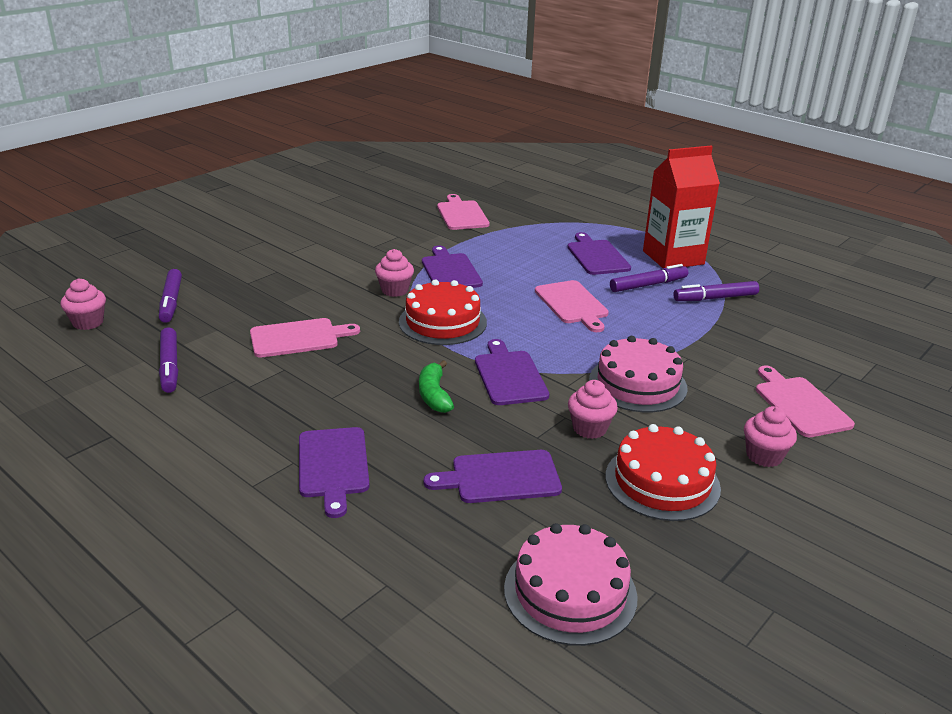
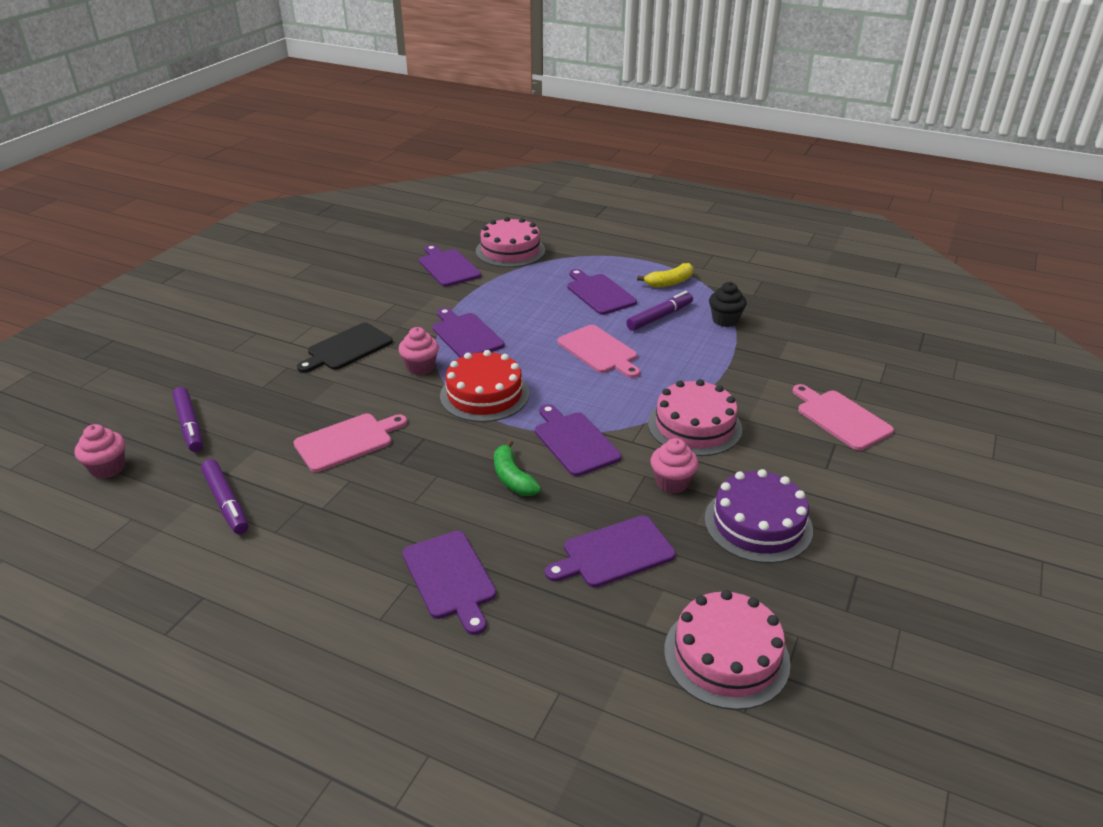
camera: 15 degrees left, 5 degrees up
(336, 265) = (347, 348): none -> black cutting board
(461, 214) = (448, 267): pink cutting board -> purple cutting board
(527, 209) = (510, 250): none -> pink cake
(662, 482) = (758, 524): red cake -> purple cake
(673, 257) = (669, 282): red carton -> yellow banana
(715, 298) = (725, 320): purple marker -> black cupcake
(764, 456) = (832, 477): pink cupcake -> none

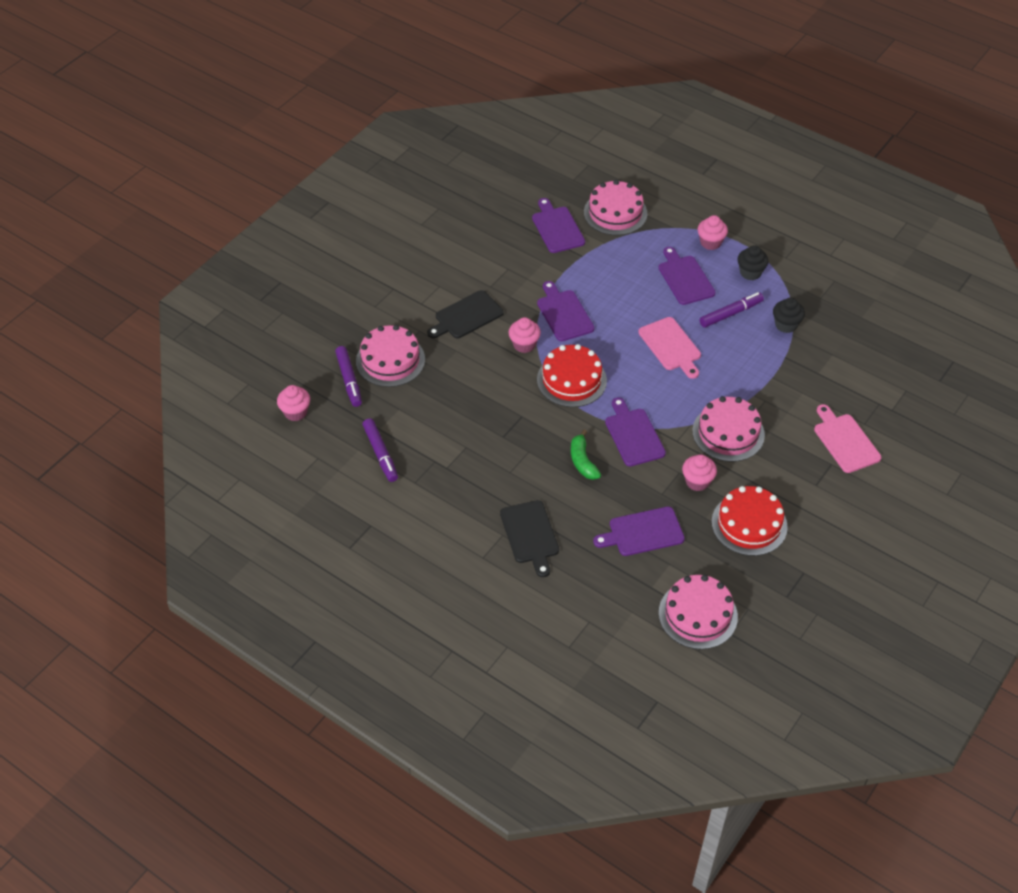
camera: 10 degrees right, 15 degrees up
(248, 399) = (390, 360): none -> pink cake
(347, 441) = (465, 411): pink cutting board -> none
(450, 578) = (530, 535): purple cutting board -> black cutting board
(619, 264) = (710, 242): none -> pink cupcake
(669, 282) = (750, 273): yellow banana -> black cupcake
(758, 524) = (749, 524): purple cake -> red cake

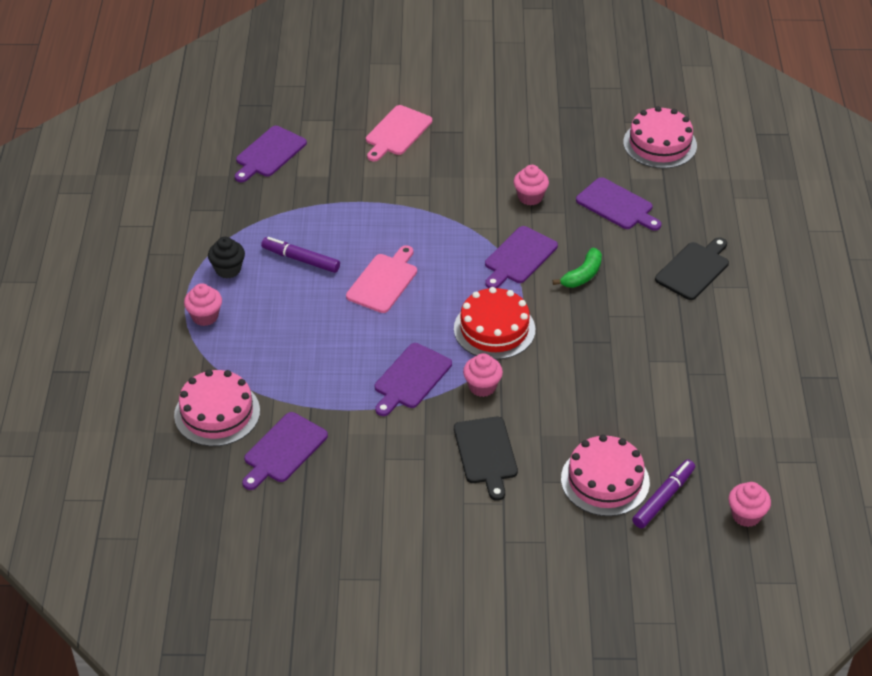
camera: 125 degrees left, 5 degrees down
(380, 454) = (721, 417): purple marker -> none
(466, 316) = (486, 453): black cutting board -> black cutting board turned 60 degrees clockwise
(685, 278) = (277, 312): purple cutting board -> purple cutting board (269, 153)
(728, 433) = (456, 201): pink cake -> none
(749, 524) = (543, 151): red cake -> none
(786, 325) = (283, 218): black cupcake -> none

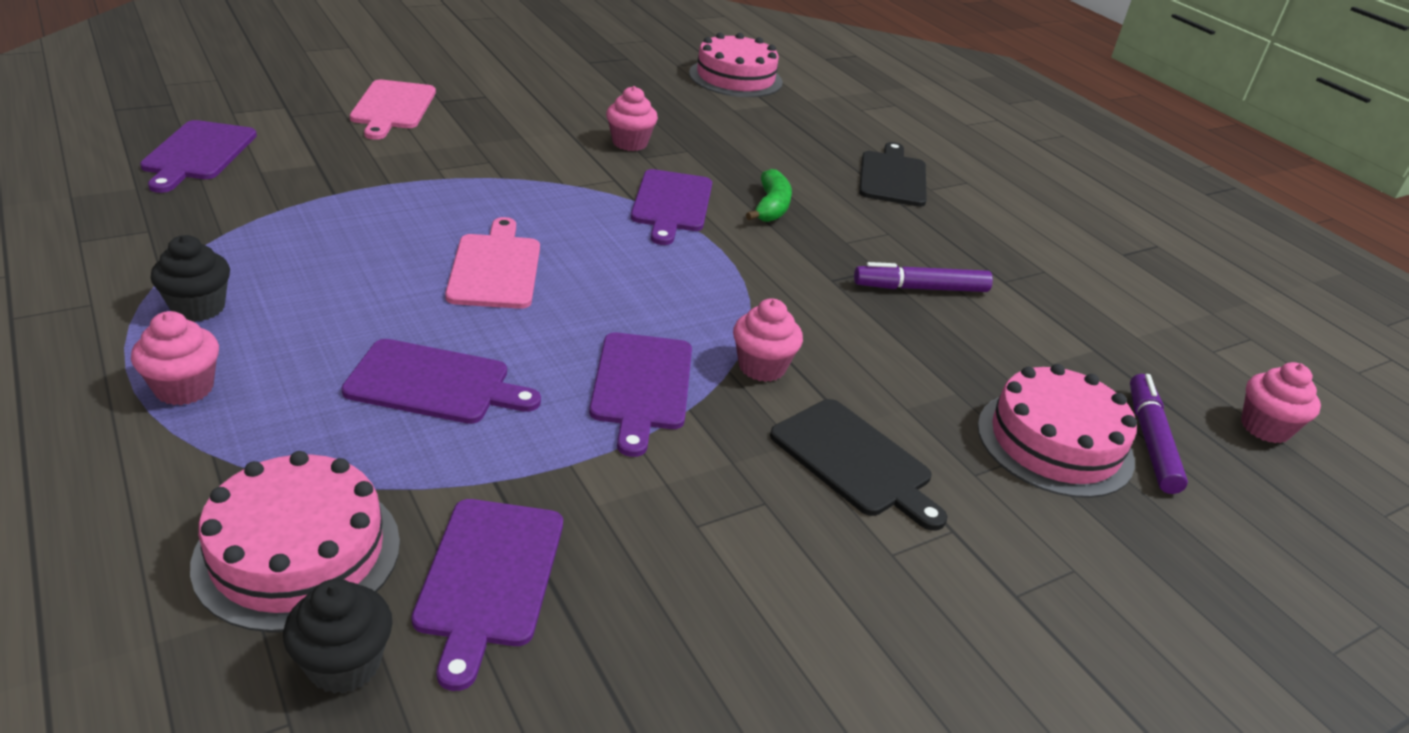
camera: 35 degrees left, 10 degrees down
(213, 464) = (344, 664): none -> black cupcake
(301, 259) = (332, 268): purple marker -> purple marker (920, 288)
(494, 329) = (712, 290): red cake -> none
(617, 205) = (743, 135): purple cutting board -> purple cutting board (434, 383)

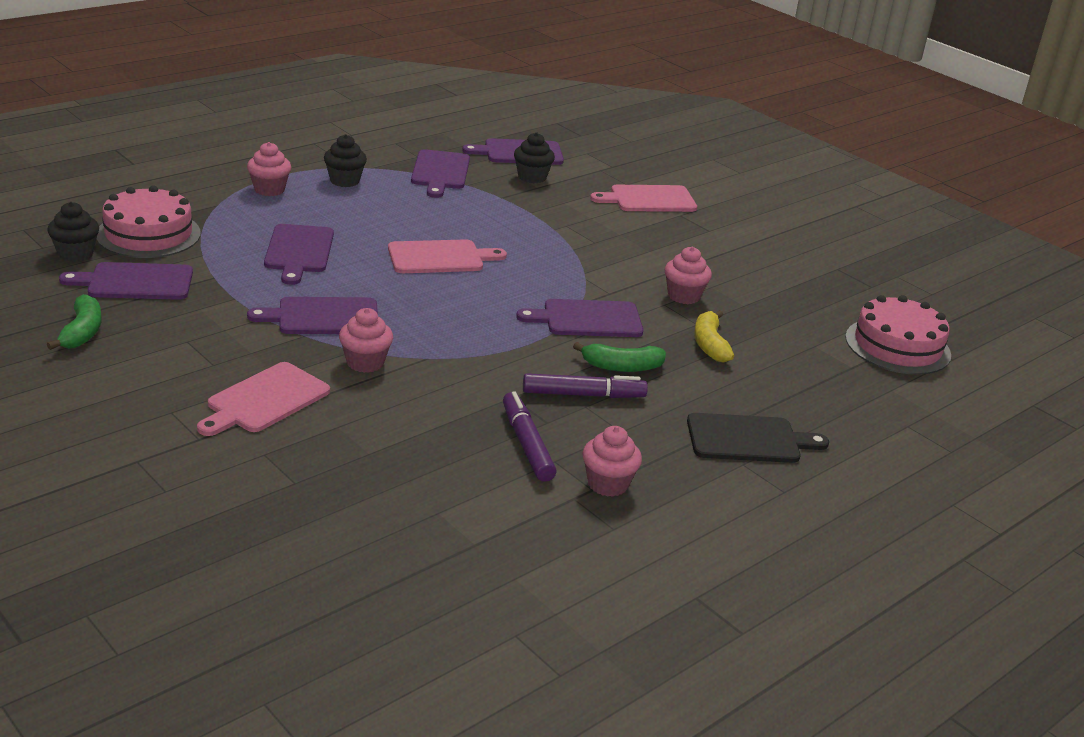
camera: 80 degrees right, 5 degrees down
(221, 222) = (440, 172): none -> purple cutting board
(285, 161) = (532, 177): none -> black cupcake
(659, 654) = (82, 332): none -> green banana
(729, 154) = (709, 344): none -> yellow banana
(855, 461) = (265, 400): black cutting board -> pink cutting board
(1054, 442) = (316, 499): pink cake -> none
(1150, 441) = (336, 557): purple marker -> purple marker (583, 395)
(1265, 428) = (383, 644): pink cupcake -> pink cupcake (608, 484)

